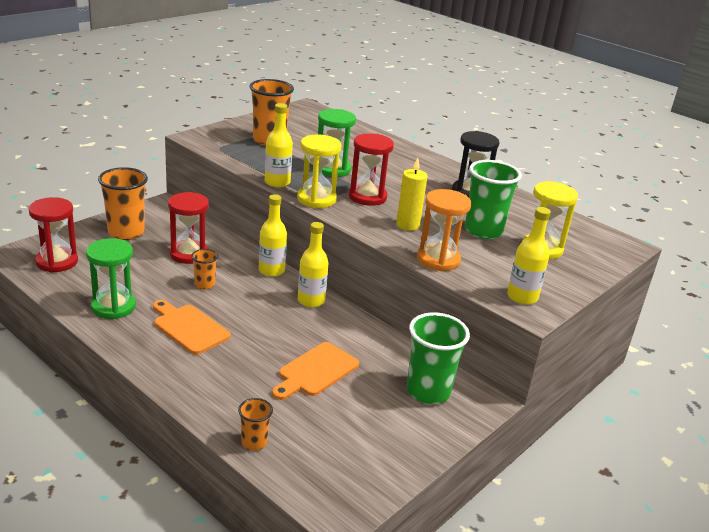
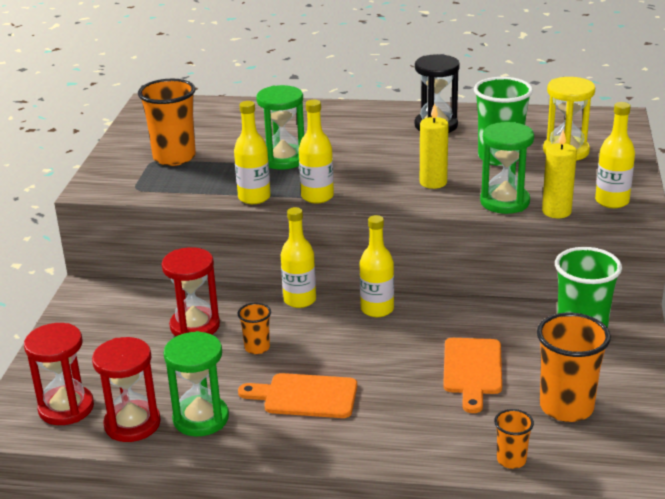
camera: 30 degrees left, 0 degrees up
(126, 232) = (93, 338): orange cup -> orange cup (566, 407)
(316, 199) = (317, 196): yellow hourglass -> yellow bottle
(367, 197) = (358, 172): red hourglass -> red hourglass (132, 424)
(438, 260) = (504, 202): orange hourglass -> green hourglass
(466, 283) = (556, 211): none -> yellow candle

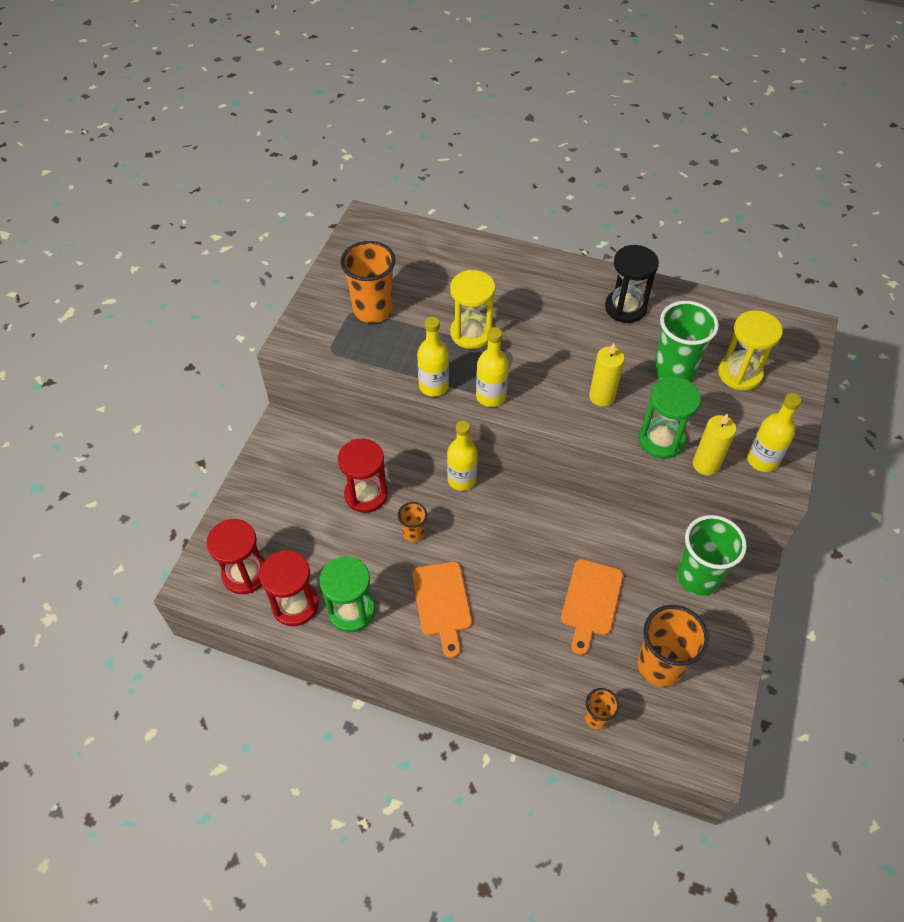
camera: 10 degrees right, 25 degrees up
(283, 159) = (471, 333): green hourglass -> yellow hourglass
(305, 396) = (442, 603): orange cutting board -> orange cutting board turned 120 degrees counterclockwise
(377, 309) = (526, 505): yellow bottle -> none

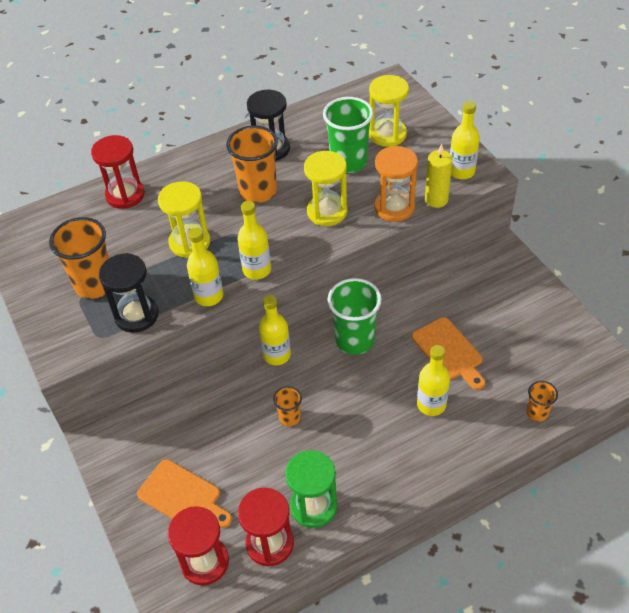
camera: 45 degrees left, 5 degrees down
(366, 494) = (223, 425): red hourglass -> red hourglass (125, 195)
(371, 356) = (136, 315): none -> black hourglass
(442, 603) = (365, 441): orange cutting board -> orange cutting board (182, 496)
(523, 626) = (431, 404): none -> yellow bottle
(602, 396) = (327, 212): yellow candle -> yellow hourglass
(660, 665) = (530, 349): orange cup -> orange cup (258, 191)
(661, 440) = (394, 207): green hourglass -> orange hourglass
(698, 577) = (486, 281): green cup -> green cup (354, 340)

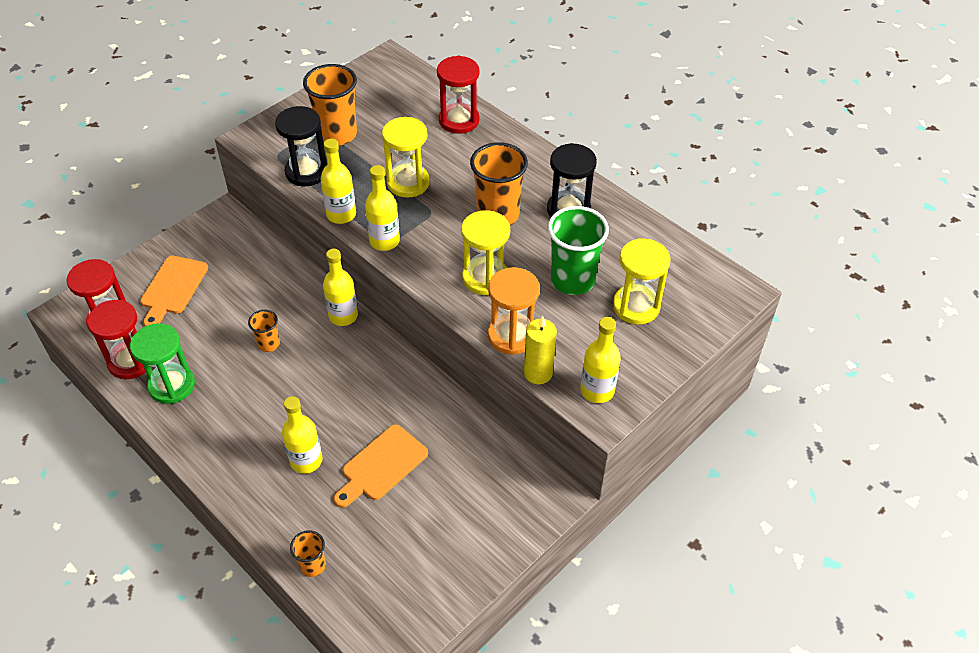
camera: 70 degrees right, 0 degrees up
(354, 340) = (377, 376): green cup -> none

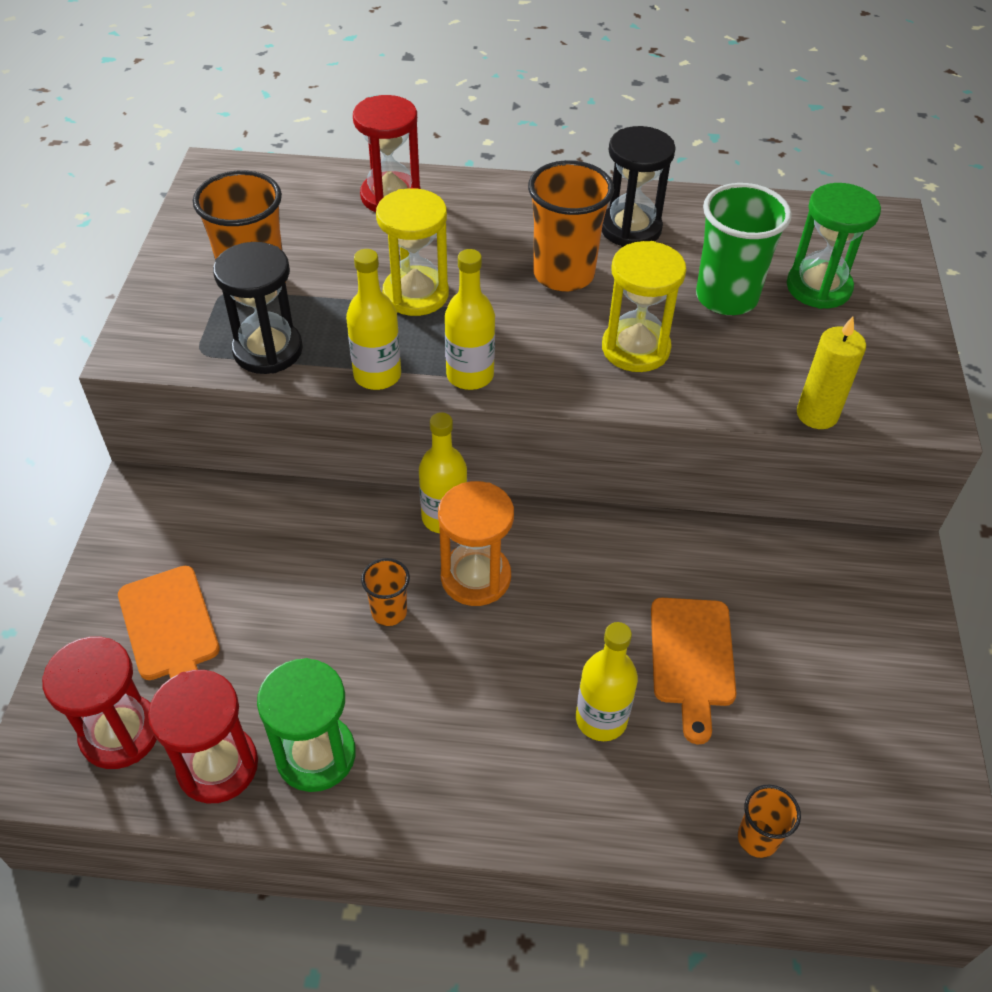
camera: 40 degrees left, 0 degrees up
(512, 335) = (741, 392): orange hourglass -> orange hourglass (475, 577)
(597, 390) = (893, 394): yellow bottle -> none
(636, 306) = (818, 287): yellow hourglass -> green hourglass

